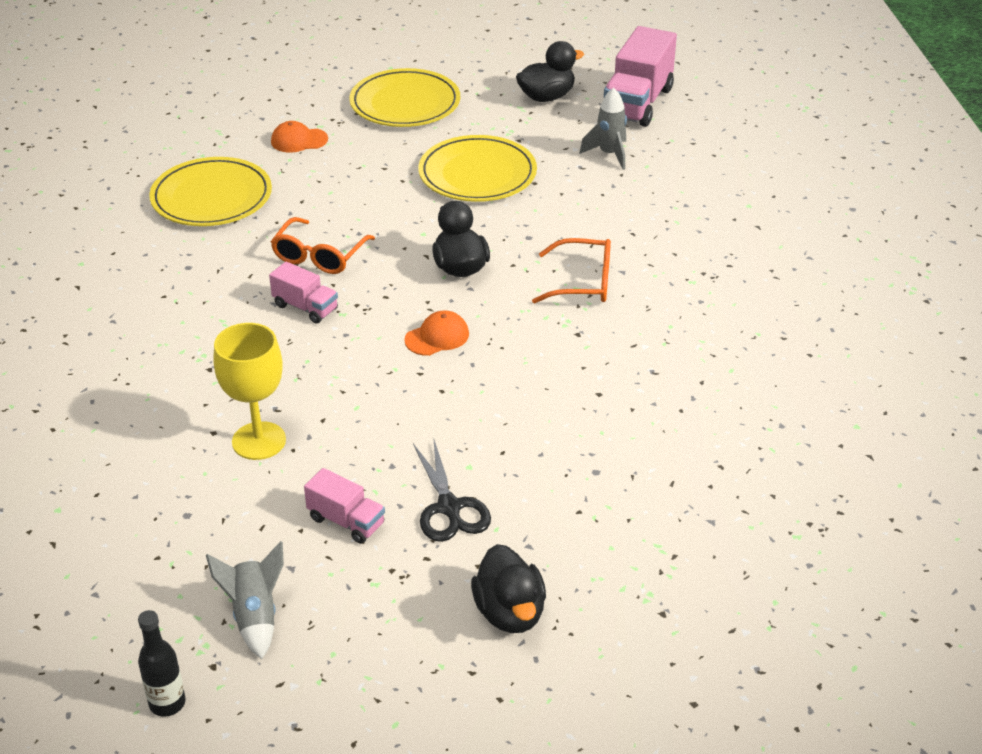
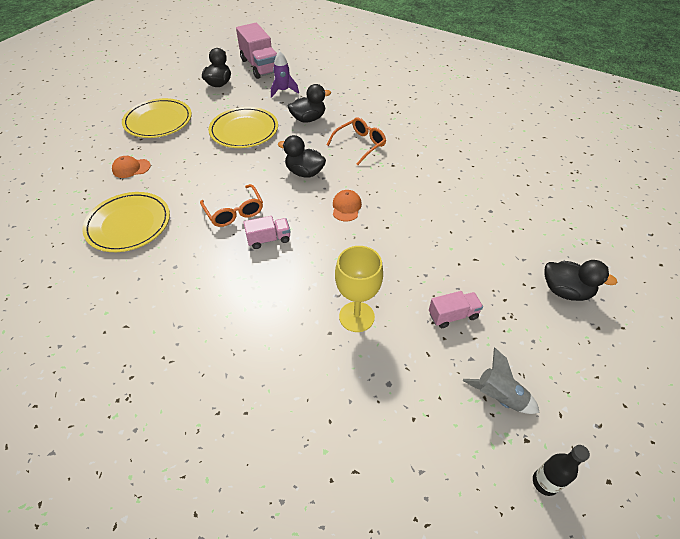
camera: 50 degrees left, 10 degrees up
(299, 140) = (131, 168): orange cap -> orange cap turned 45 degrees clockwise
(449, 507) = (474, 271): black scissors -> none
(577, 209) = (308, 119): none -> black duck
(609, 154) = (283, 91): grey rocket -> purple rocket

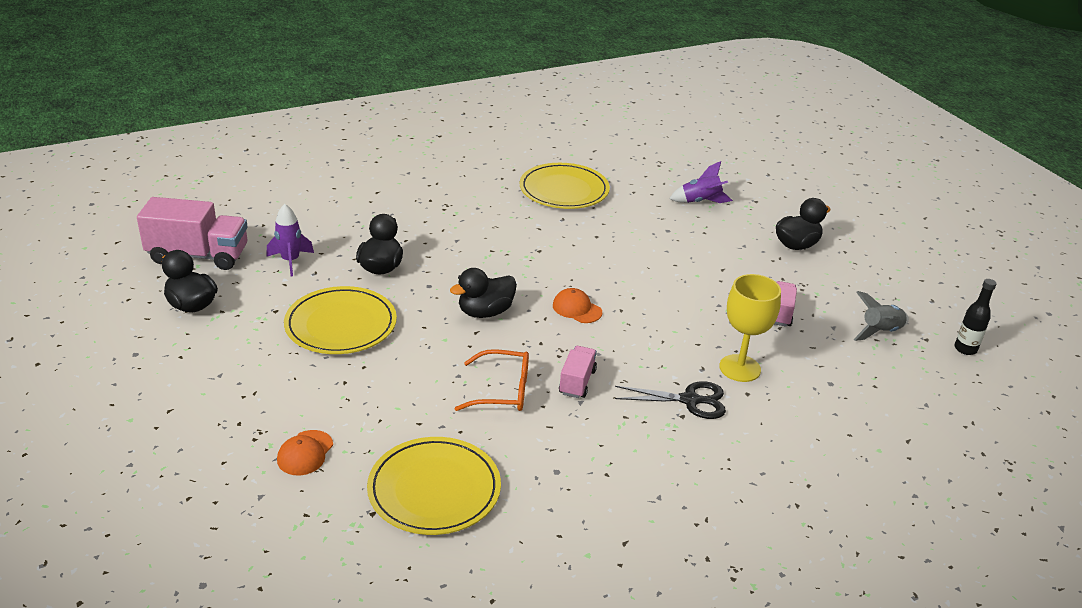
camera: 60 degrees left, 15 degrees down
(158, 121) = (214, 392): yellow plate -> yellow plate (564, 190)
(294, 302) = (690, 400): none -> black scissors
(360, 144) = (478, 254): orange glasses -> none
(552, 212) = (701, 202): none -> purple rocket

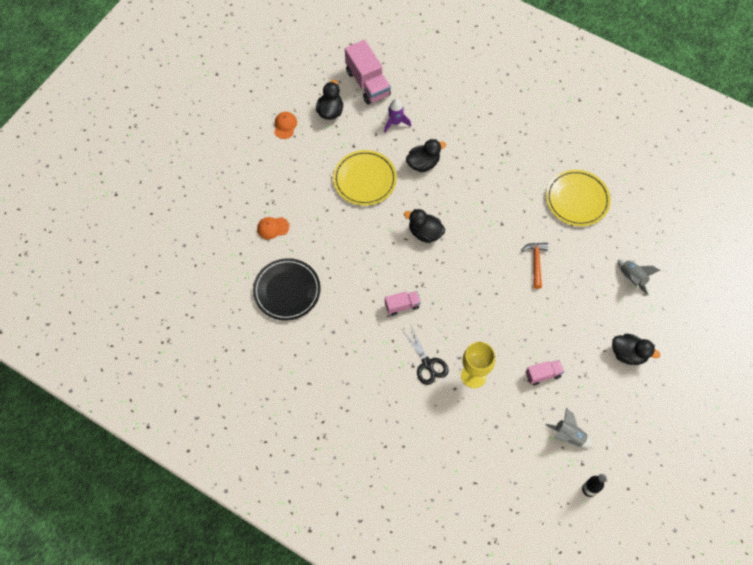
camera: 60 degrees right, 30 degrees up
(434, 490) = (287, 290): yellow plate -> black plate
(503, 391) = (370, 278): orange glasses -> none
(577, 309) = (462, 272): orange cap -> orange cap (285, 126)
(618, 251) = (536, 262): none -> orange hammer
(701, 202) = (632, 278): purple rocket -> grey rocket

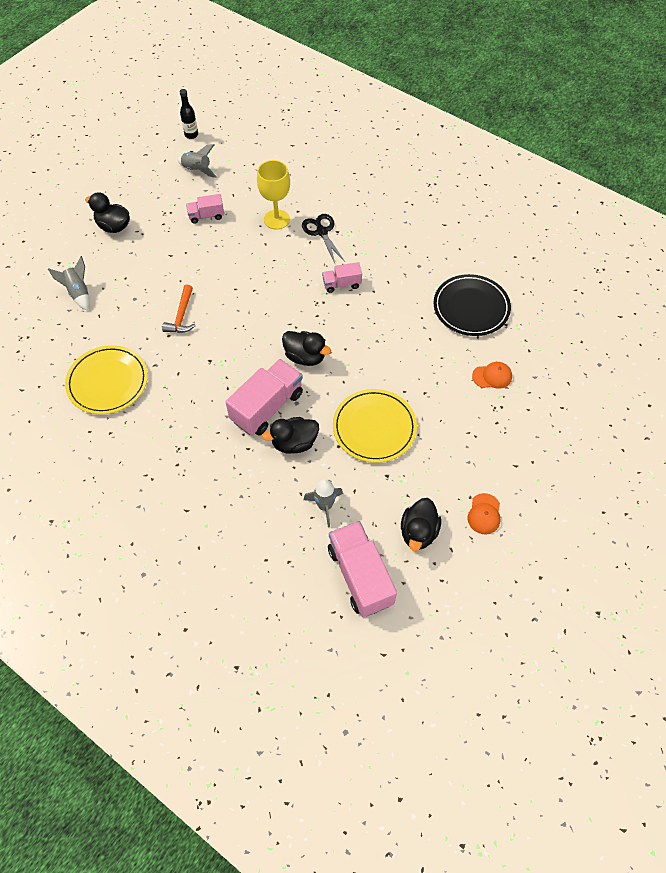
camera: 175 degrees left, 5 degrees down
(395, 122) = (325, 506): purple rocket -> grey rocket
(448, 189) = (267, 407): none -> pink truck

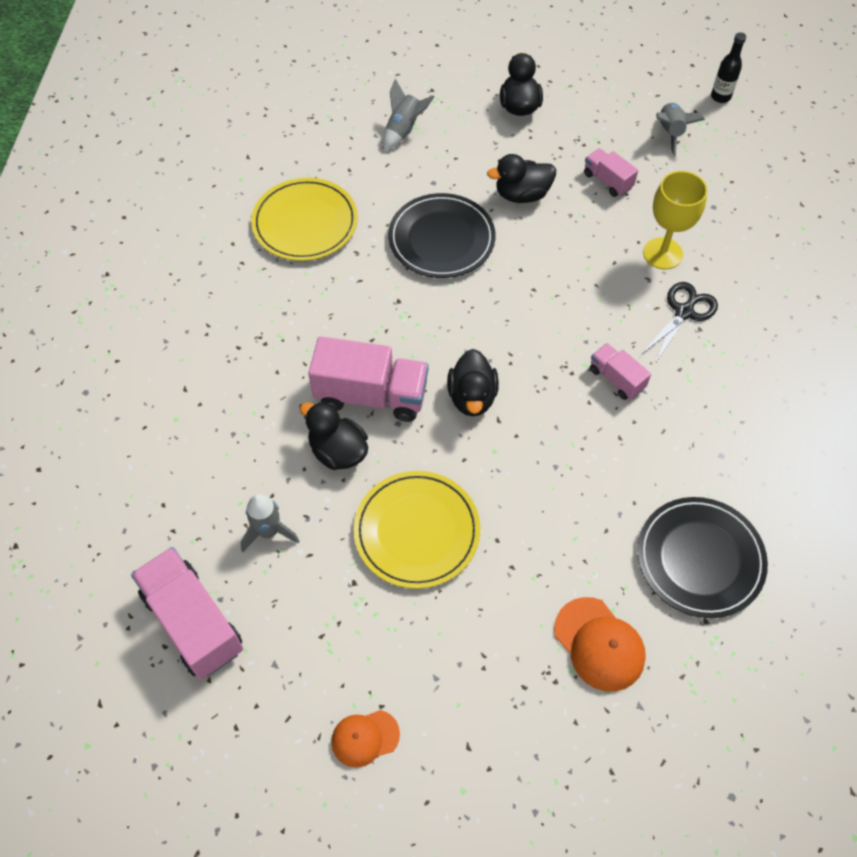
camera: 60 degrees right, 0 degrees up
(181, 316) = (441, 239): orange hammer -> black plate
(360, 576) = (193, 622): pink truck -> pink truck turned 75 degrees counterclockwise
(418, 532) = (291, 663): black duck -> black duck (522, 194)
(492, 376) = (599, 644): orange cap -> orange cap, size x1.52

